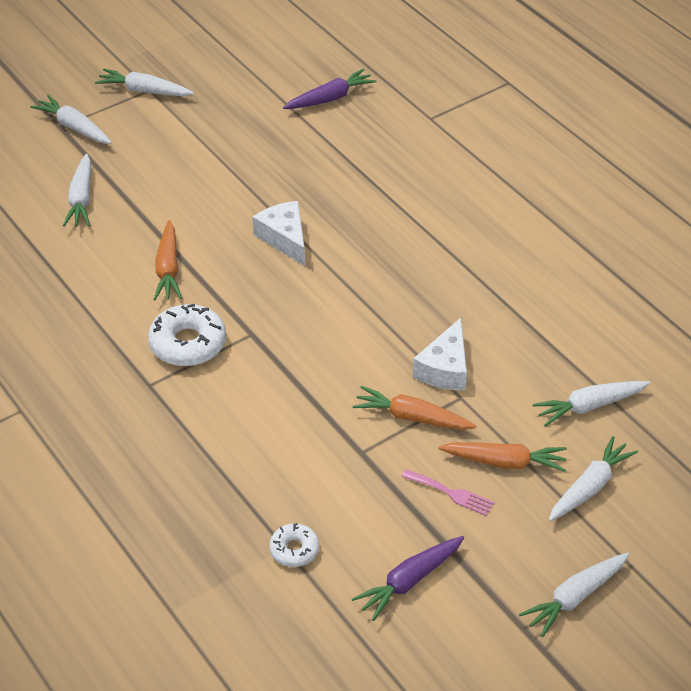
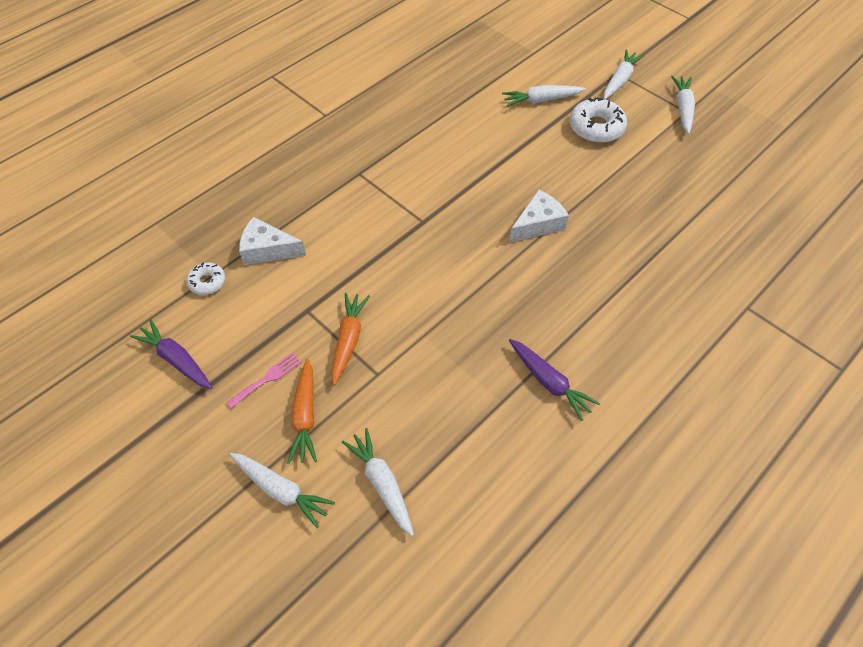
camera: 80 degrees right, 10 degrees up
(168, 269) = (480, 161): orange carrot -> none
(188, 343) = (404, 186): white donut -> white donut (596, 127)
(330, 98) = (737, 227): purple carrot -> purple carrot (549, 382)
(445, 368) = (409, 358): white cheese -> white cheese (267, 250)
(451, 493) = (267, 379): pink fork -> pink fork turned 150 degrees counterclockwise
(574, 598) = (156, 486): white carrot -> none

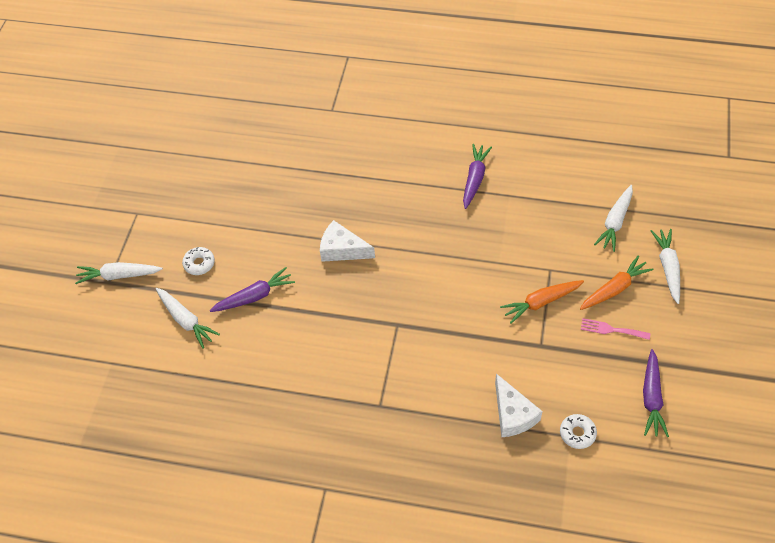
camera: 120 degrees left, 0 degrees up
(532, 147) = (255, 296): none -> purple carrot
(596, 127) = (199, 264): white donut -> white donut, size x0.57
(683, 108) = (134, 217): white carrot -> none

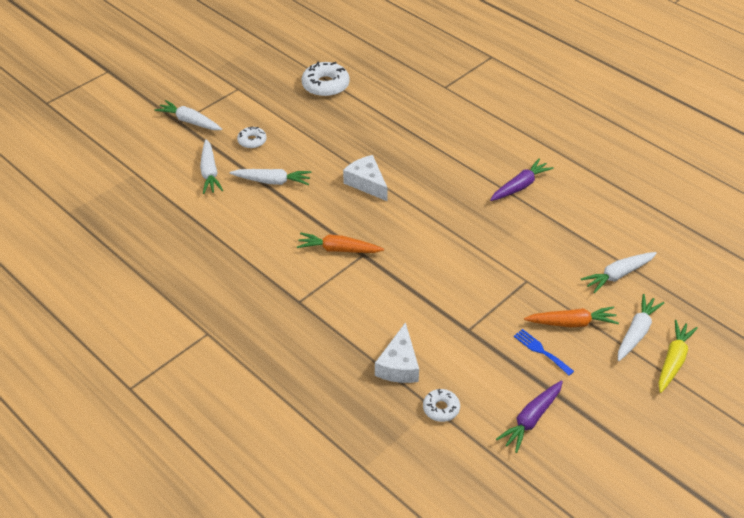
camera: 30 degrees right, 10 degrees down
(220, 165) = (325, 85): none -> white donut
(255, 296) = (272, 181): purple carrot -> white carrot
(540, 302) = (496, 300): orange carrot -> orange carrot (338, 249)
(611, 329) = (541, 351): pink fork -> blue fork
(712, 277) = (673, 360): none -> yellow carrot

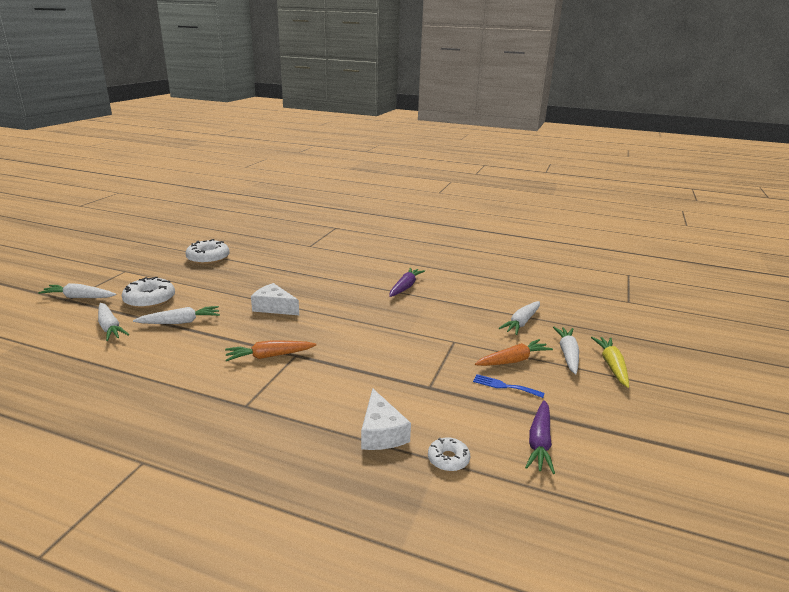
camera: 25 degrees left, 20 degrees down
(252, 141) = (150, 300): white donut -> white donut, size x1.75

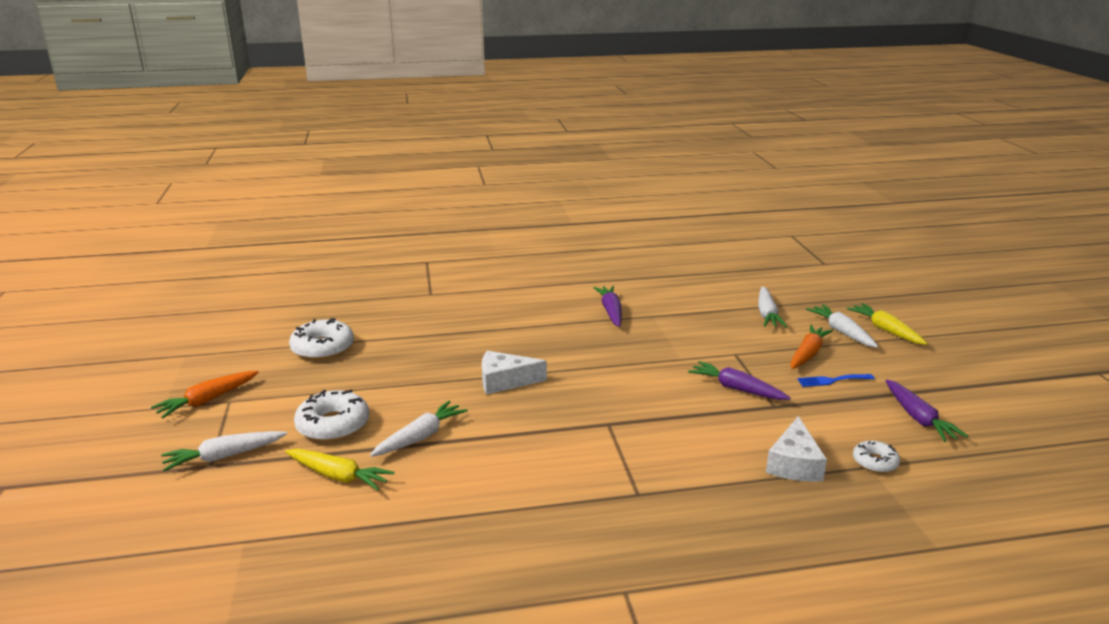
camera: 30 degrees left, 0 degrees up
(110, 327) = (339, 476): white carrot -> yellow carrot
(269, 356) = (583, 436): orange carrot -> orange carrot (207, 400)
(381, 432) = (794, 464): white cheese -> white cheese turned 60 degrees clockwise
(418, 365) = (736, 389): none -> purple carrot

